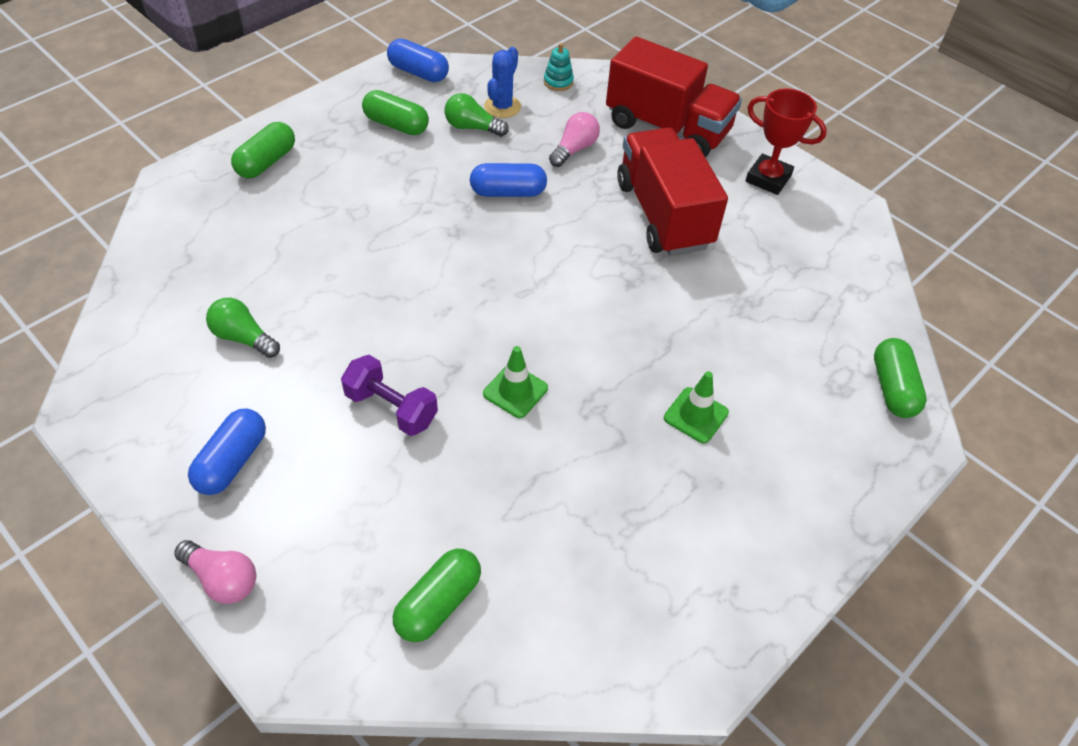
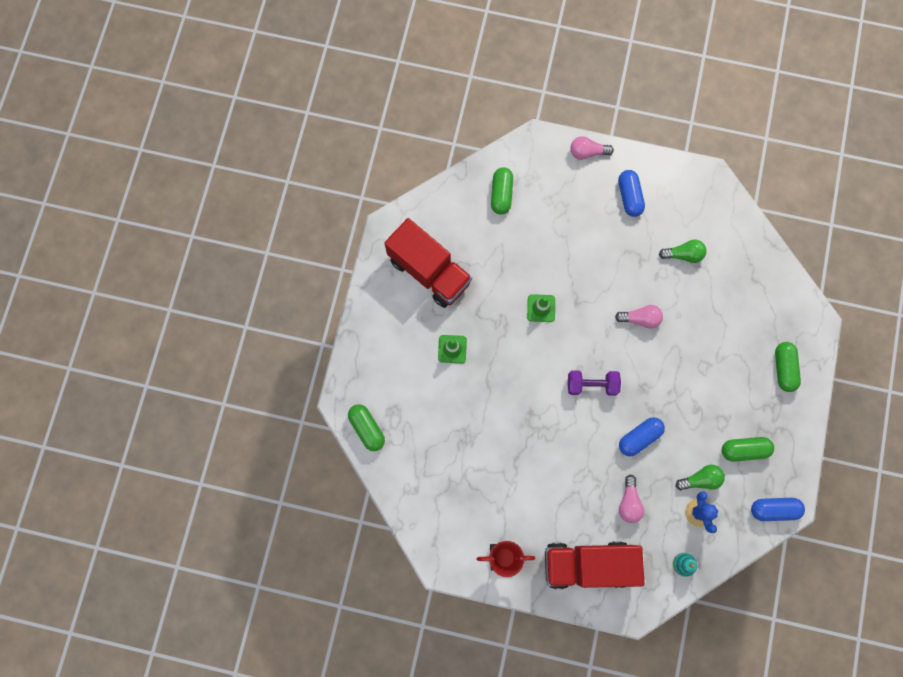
camera: 150 degrees right, 25 degrees up
(385, 300) = (640, 319): none -> pink light bulb
(391, 408) = (587, 263): purple dumbbell -> purple dumbbell (591, 385)
(663, 214) = (544, 479): red truck -> red truck (429, 271)

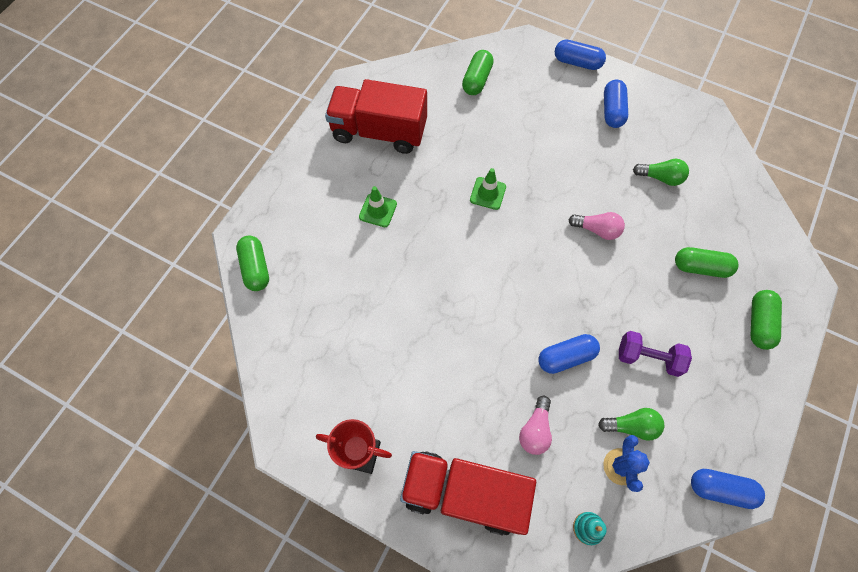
camera: 15 degrees right, 10 degrees down
(429, 271) = (379, 132): red truck -> red truck turned 135 degrees clockwise
(587, 152) = (577, 62): pink light bulb -> blue capsule
(591, 385) = (524, 285): purple dumbbell -> purple dumbbell (648, 358)
(744, 450) = (693, 405): green capsule -> green capsule (700, 267)

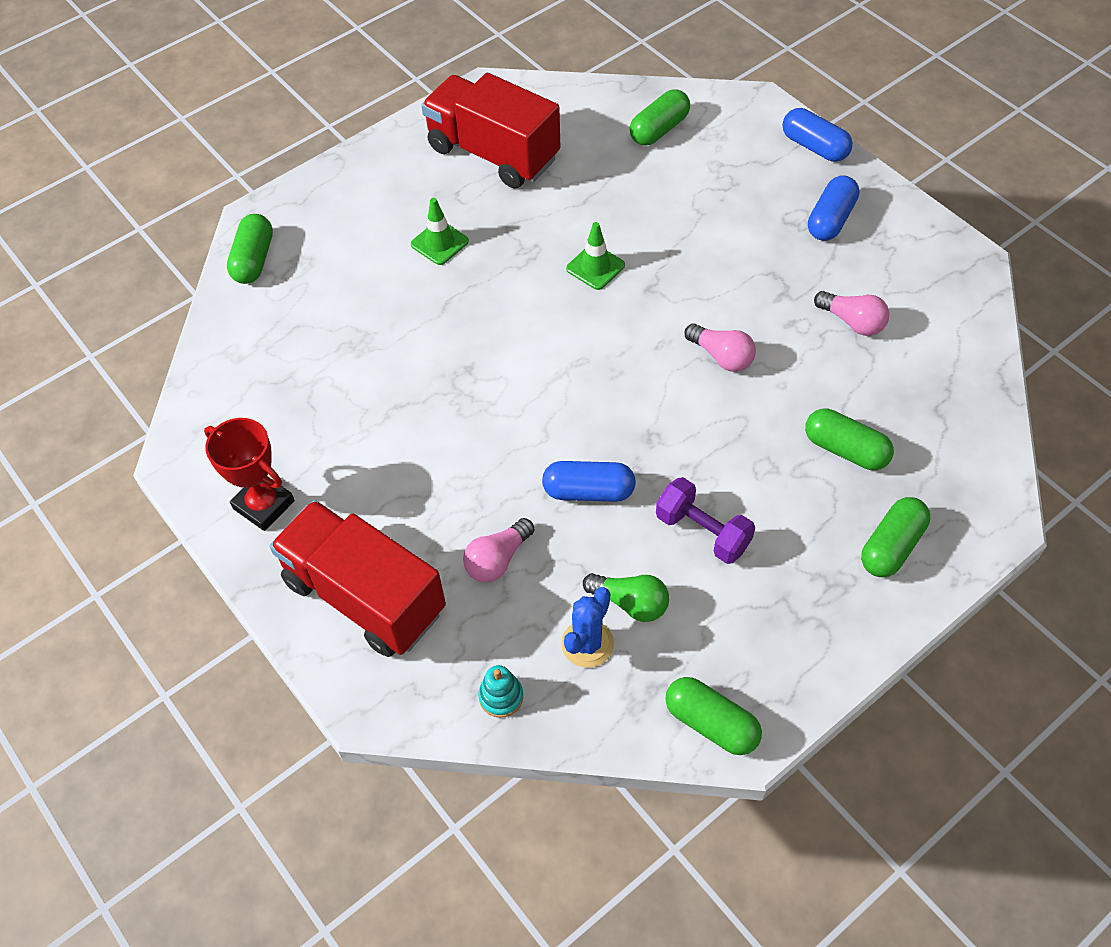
camera: 25 degrees right, 10 degrees down
(660, 177) = (852, 322): green light bulb -> pink light bulb
(720, 489) = (711, 723): blue capsule -> green capsule

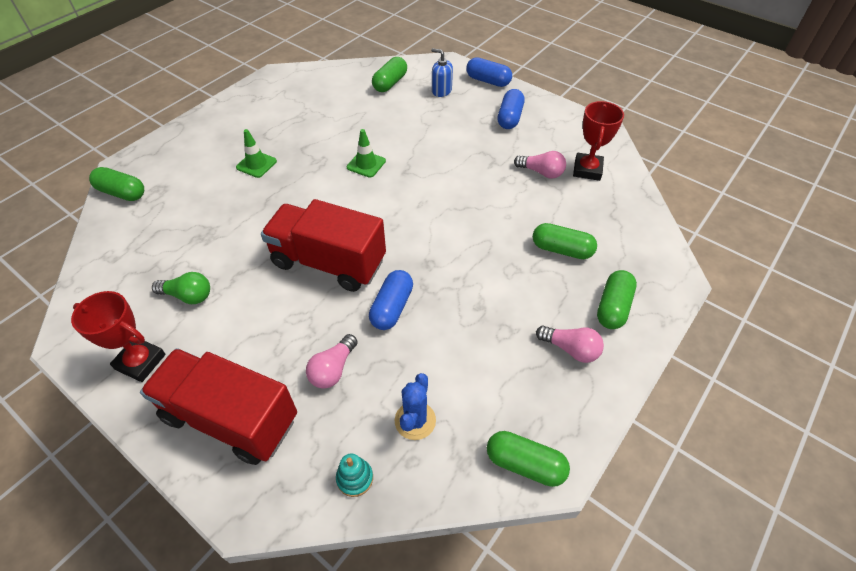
camera: 15 degrees left, 5 degrees down
(254, 260) = (122, 193): green capsule -> green capsule turned 60 degrees counterclockwise
(493, 153) = (285, 109): red truck -> red truck (328, 262)
(588, 491) = (392, 307): blue capsule -> blue capsule turned 60 degrees counterclockwise
(630, 603) = (441, 382): green light bulb -> green light bulb (188, 296)
(702, 532) = (480, 321): purple dumbbell -> none
(721, 356) = (463, 205): pink light bulb -> pink light bulb (570, 349)
(736, 155) = (441, 91): none -> blue soap dispenser
(924, 329) = (587, 170): none -> red trophy

